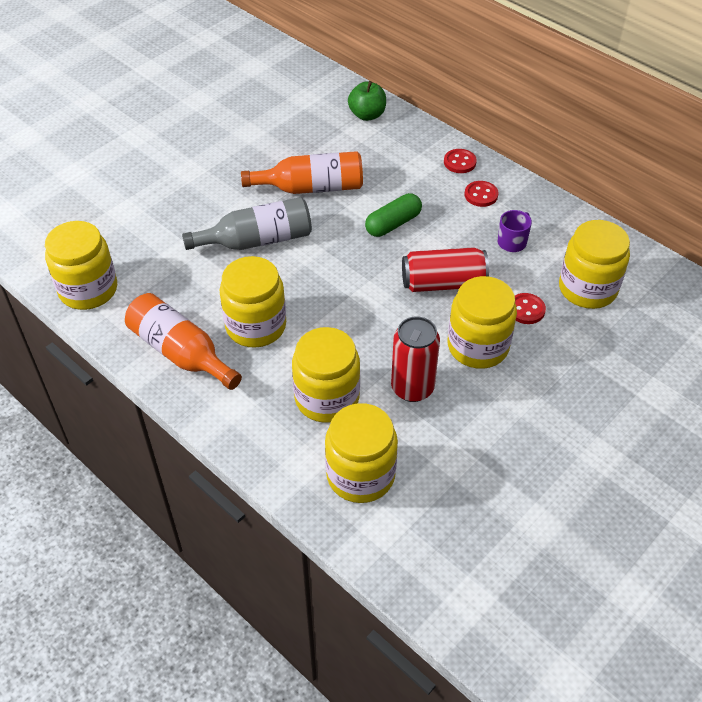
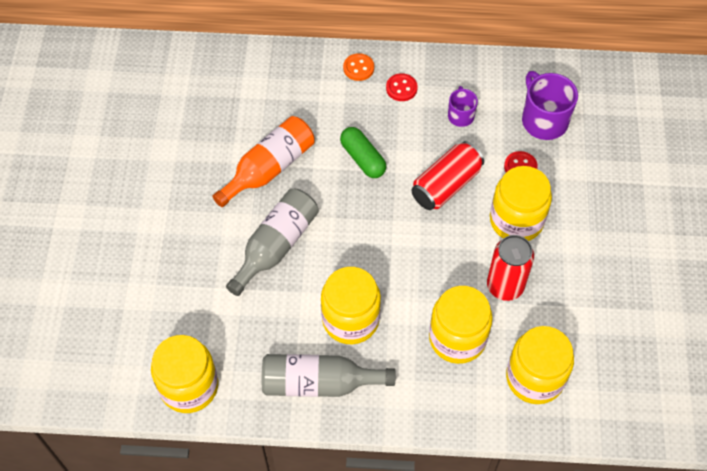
camera: 40 degrees left, 10 degrees up
(181, 352) = (319, 383): orange bottle -> grey bottle
(367, 115) = (244, 69): green apple -> none
(393, 224) = (363, 158): green capsule -> green capsule turned 45 degrees counterclockwise
(459, 162) = (358, 68): red button -> orange button
(587, 289) = (544, 120): yellow jar -> purple mug

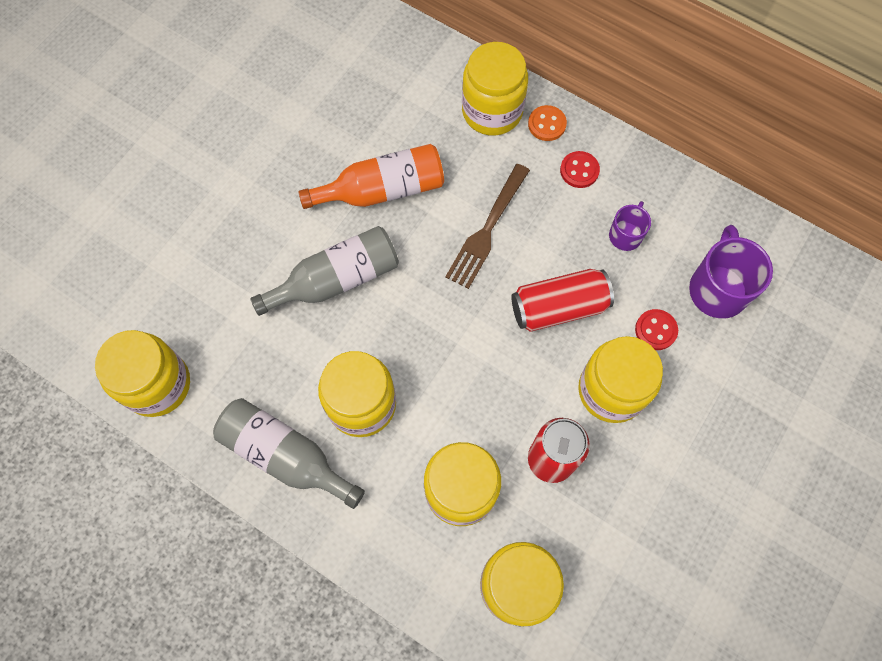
camera: 30 degrees right, 10 degrees up
(313, 77) = (492, 111): none -> yellow jar
(363, 158) = (487, 230): green capsule -> brown fork

